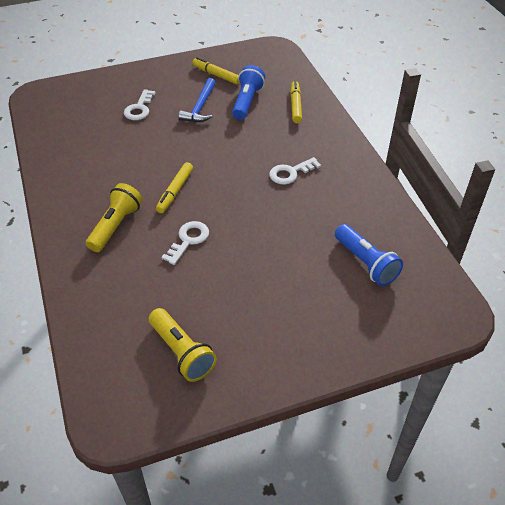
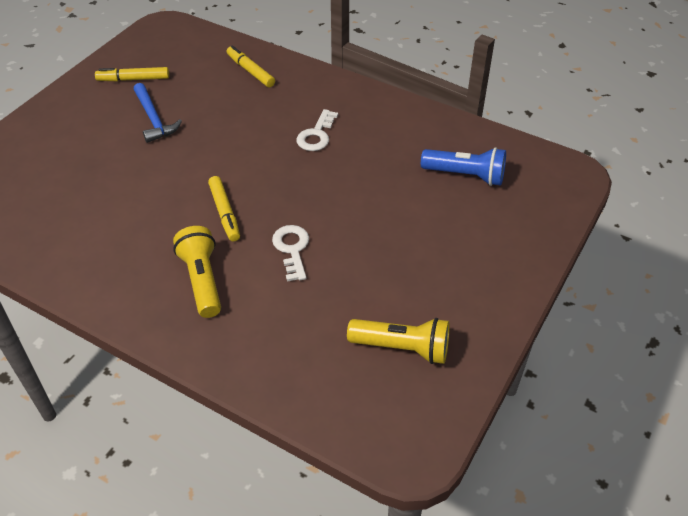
camera: 40 degrees left, 0 degrees up
(139, 108) = (86, 153): white key -> none
(247, 102) = (197, 90): blue flashlight -> none

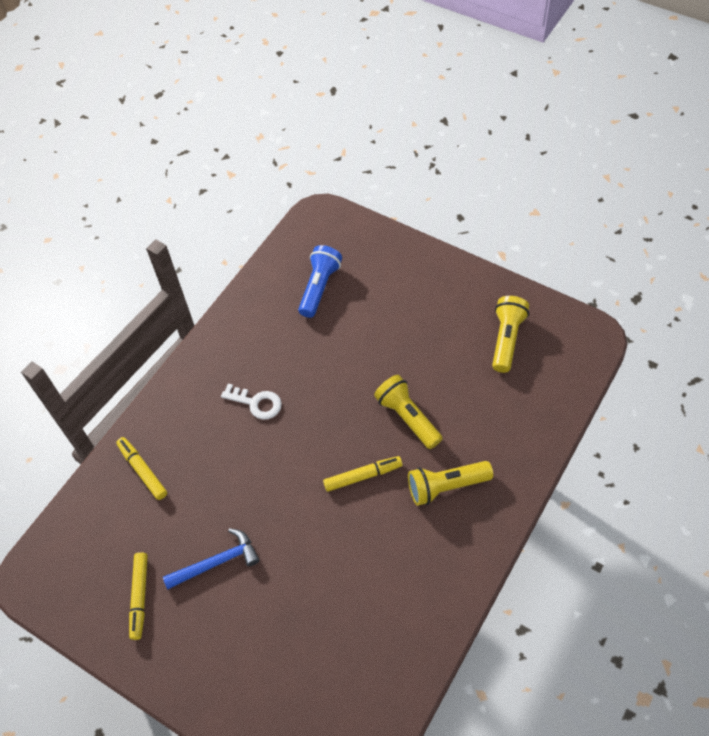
camera: 85 degrees left, 10 degrees up
(250, 71) = (142, 470): yellow marker -> yellow marker turned 90 degrees clockwise
(292, 249) = (408, 417): white key -> yellow flashlight

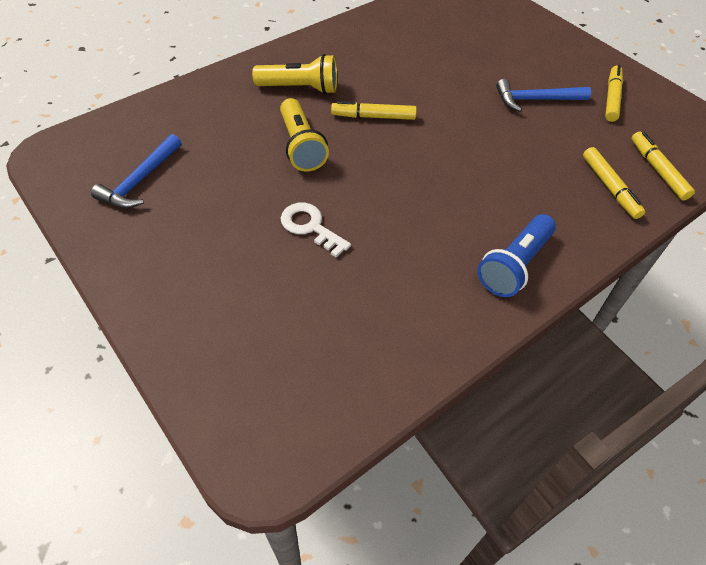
camera: 165 degrees left, 5 degrees down
(100, 507) = (657, 170): none -> yellow marker
(256, 403) = (463, 210): white key -> white key (310, 227)
(319, 287) = (326, 325): blue flashlight -> blue flashlight (514, 265)
(506, 339) = (140, 180): yellow flashlight -> blue hammer

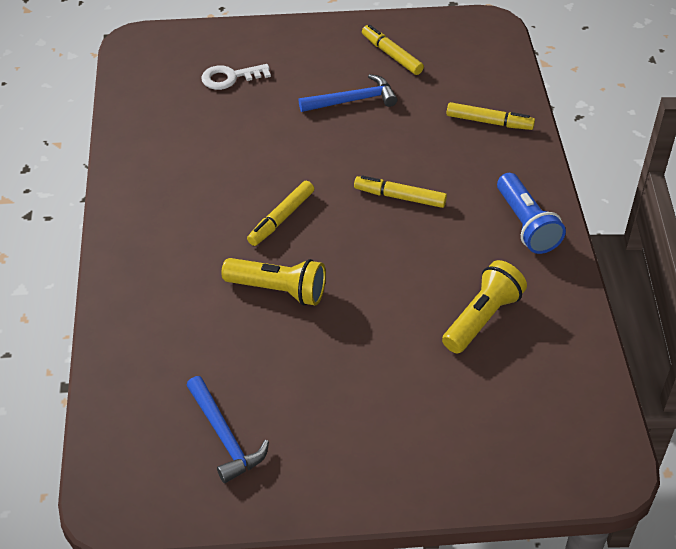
camera: 55 degrees left, 5 degrees down
(300, 88) = (190, 251): yellow flashlight -> yellow flashlight (482, 318)
(310, 227) = (389, 332): white key -> white key (230, 78)
(535, 100) = (353, 100): blue hammer -> blue hammer turned 135 degrees counterclockwise
(657, 170) = (492, 84): yellow marker -> yellow marker (400, 197)

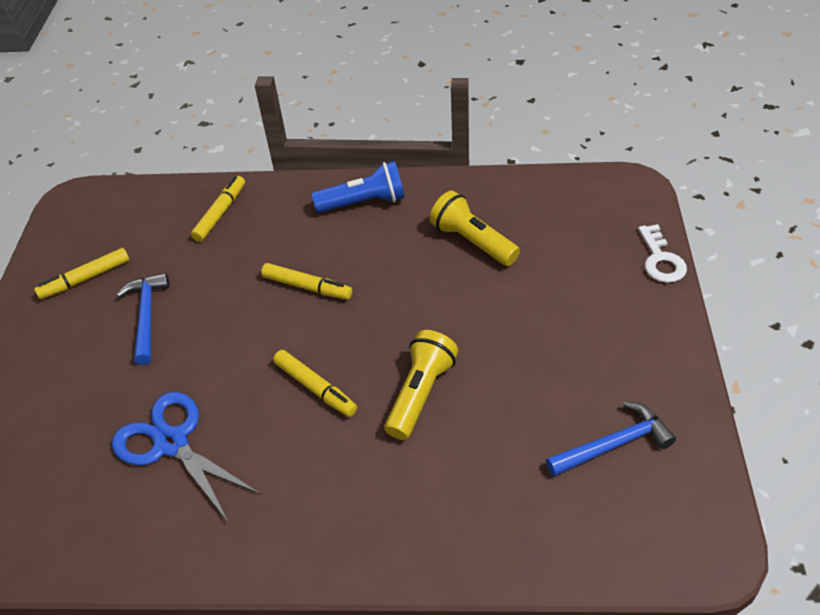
camera: 80 degrees left, 0 degrees up
(224, 141) = (171, 442): none -> blue scissors
(230, 78) = (56, 435): white key -> white key (661, 260)
(400, 197) = (307, 287): yellow marker -> yellow marker turned 90 degrees counterclockwise

